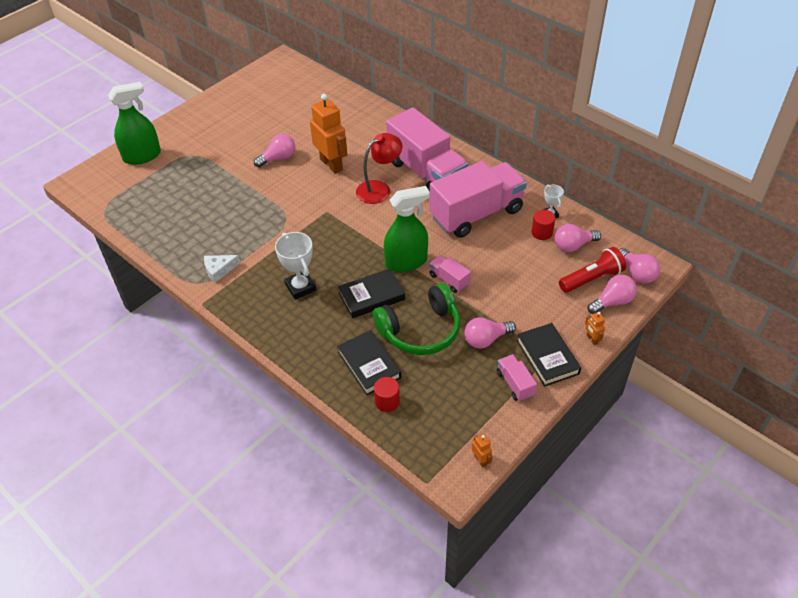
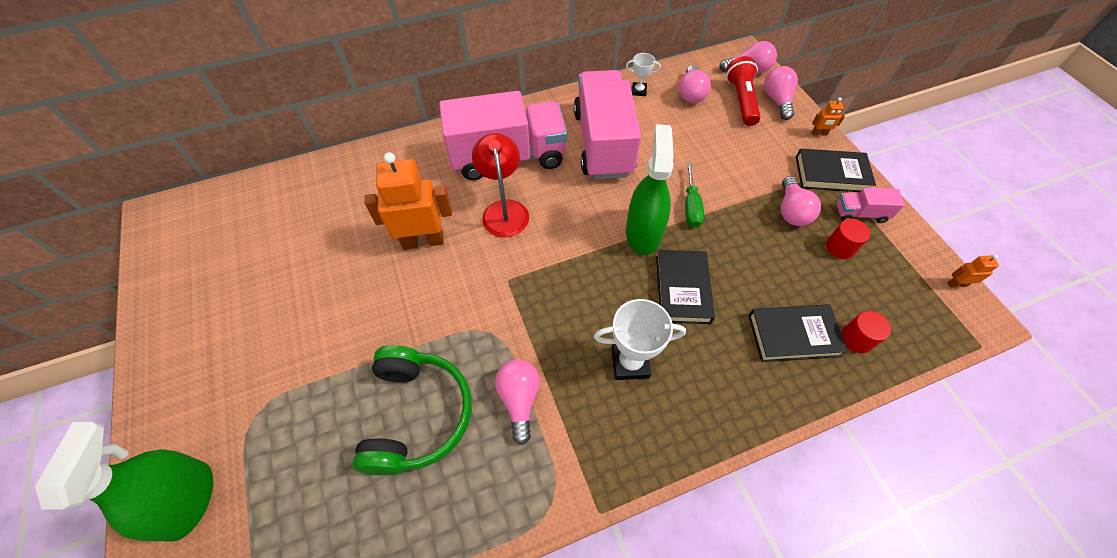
camera: 65 degrees left, 10 degrees up
(219, 270) = (541, 461): white cheese -> none
(278, 158) = (362, 297): pink light bulb -> pink light bulb (519, 399)
(420, 330) = (756, 263): green headphones -> green headphones (416, 415)
(449, 280) = (691, 206): pink truck -> green screwdriver
(542, 233) = (660, 107): red cylinder -> red cylinder (840, 247)

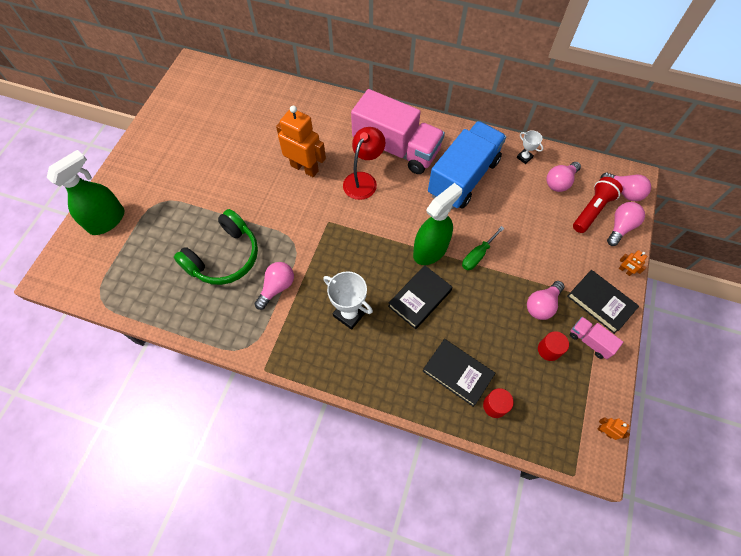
camera: 40 degrees right, 5 degrees up
(603, 143) = (463, 178): pink truck -> blue truck

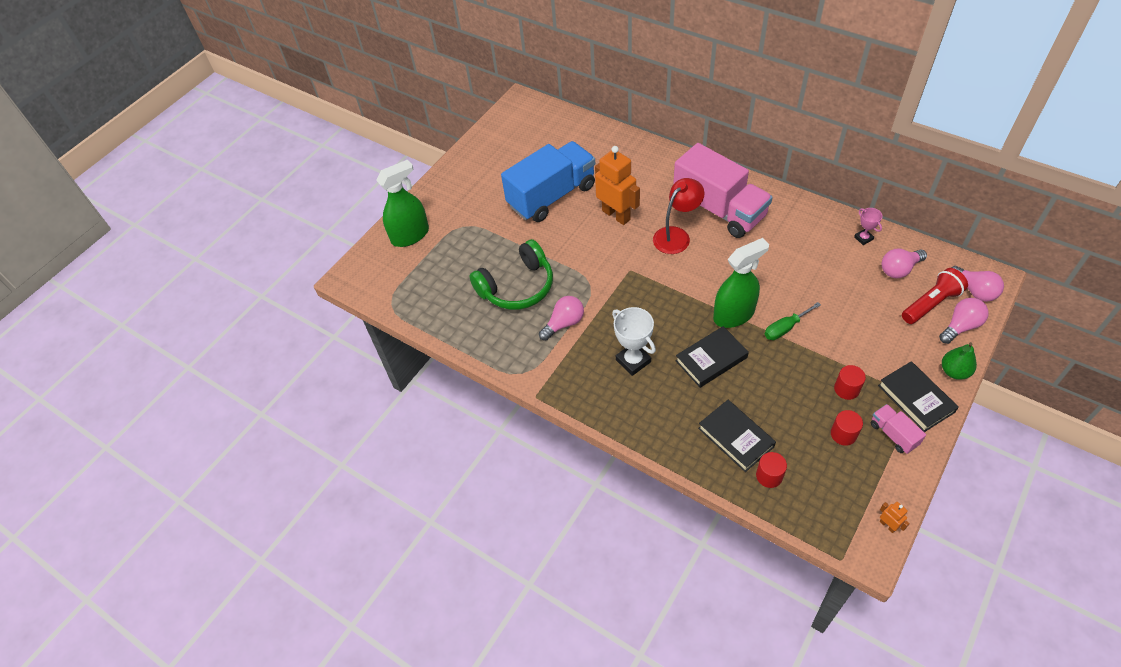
camera: 20 degrees right, 10 degrees down
(463, 178) = (787, 249): blue truck -> blue truck (552, 196)
(524, 157) = (863, 238): white trophy -> pink trophy
(542, 305) = (846, 389): pink light bulb -> red cylinder
(625, 271) = (954, 371): orange robot -> green pear

